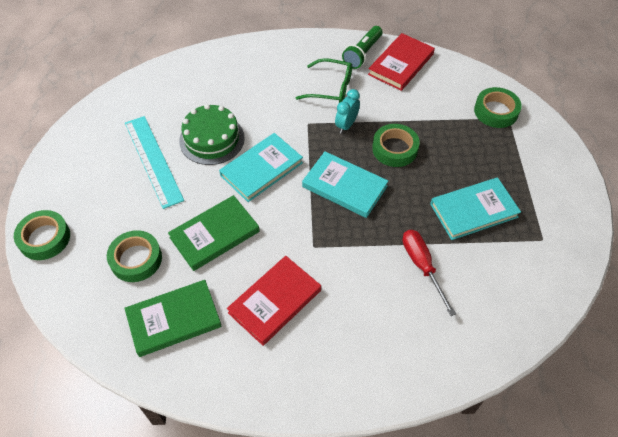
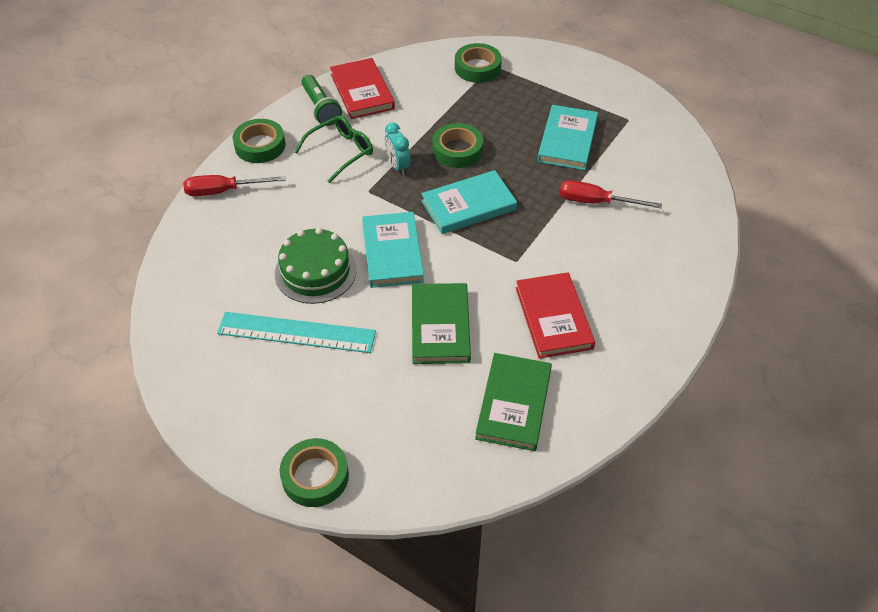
camera: 55 degrees left, 5 degrees down
(136, 259) = (415, 404): green tape -> green tape (260, 145)
(243, 54) = (223, 191): none -> red screwdriver

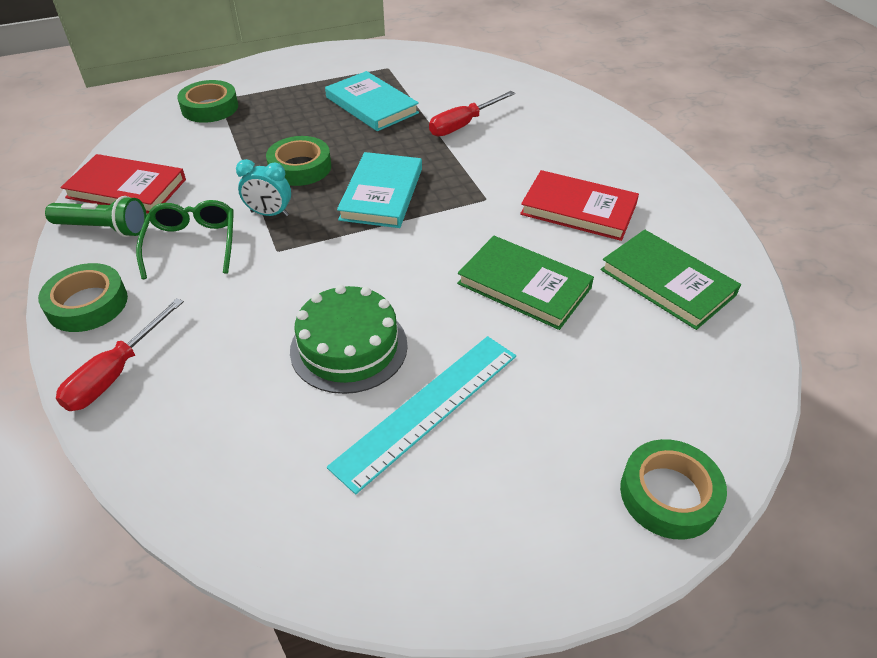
camera: 55 degrees left, 5 degrees down
(392, 252) = (387, 273): turquoise book -> none

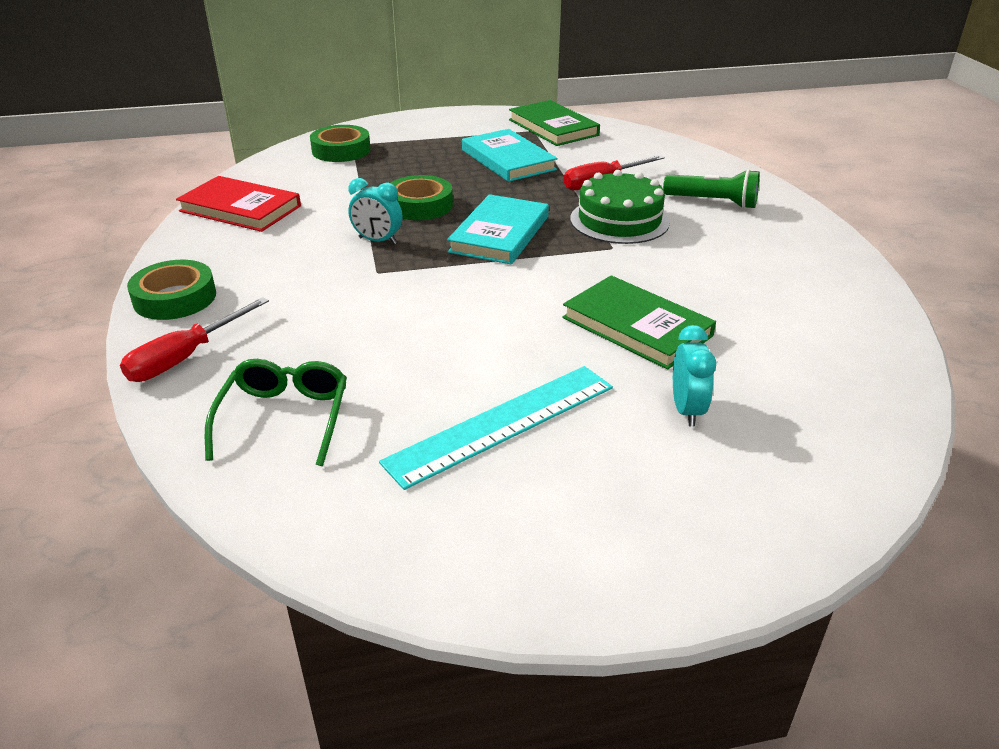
camera: 10 degrees right, 10 degrees down
(103, 229) = (208, 239): green flashlight -> green flashlight (713, 202)
(192, 244) = (292, 259): green glasses -> green glasses (284, 418)
(349, 347) = (430, 361): green cake -> green cake (619, 220)
(578, 209) = (714, 265): red book -> none
(583, 372) = (686, 410): none -> turquoise clock
(667, 282) = (804, 339): green book -> green book (553, 127)
(669, 494) = (763, 536): green tape -> none

